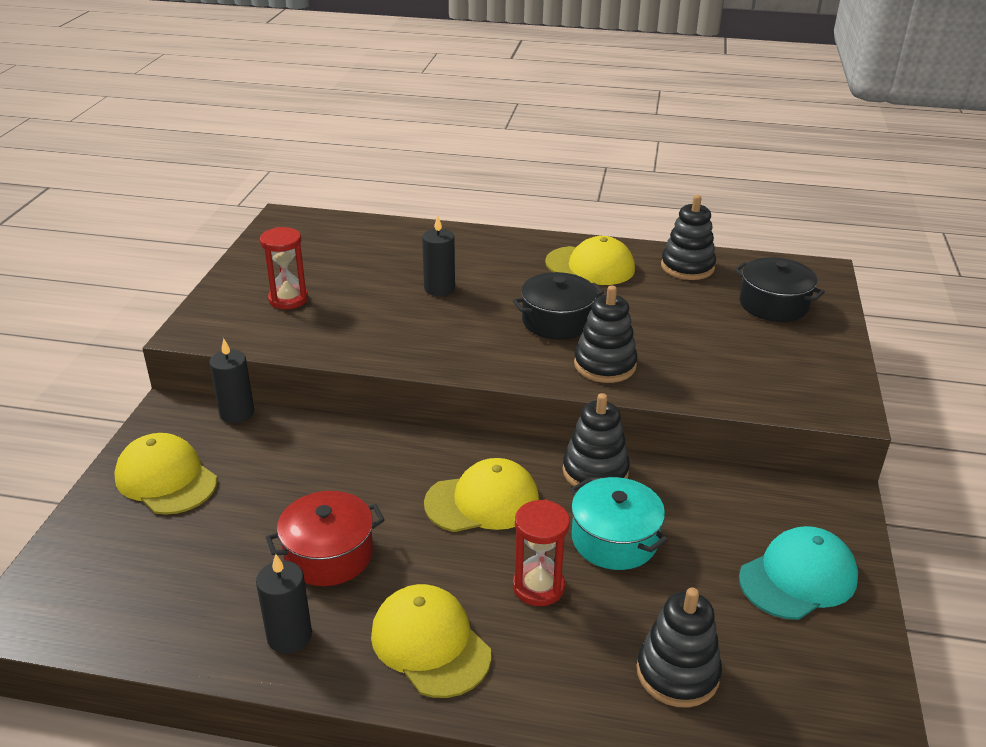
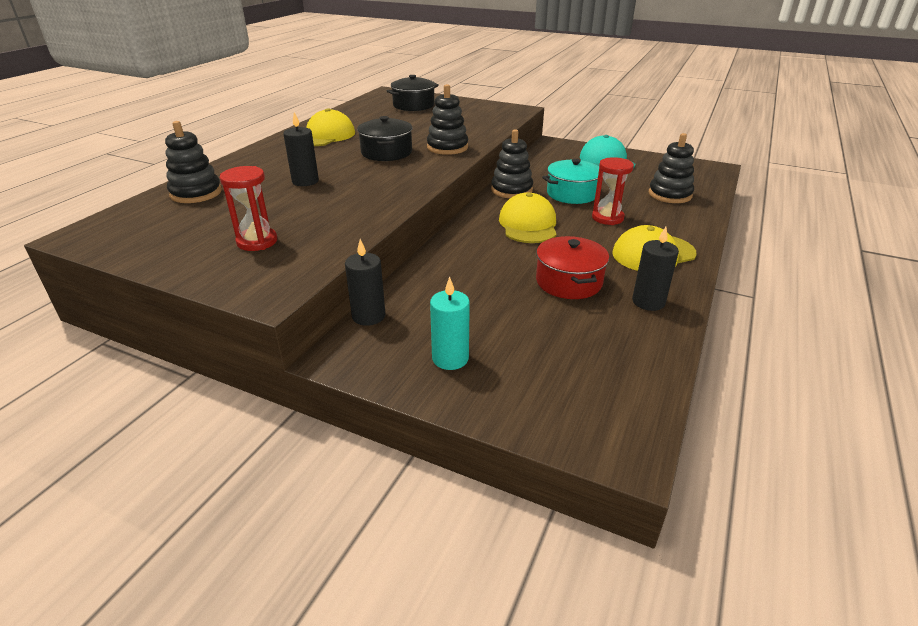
camera: 75 degrees left, 0 degrees up
(166, 479) = (450, 358): yellow cap -> turquoise candle
(687, 267) = (353, 115): black stacking toy -> black stacking toy (196, 193)

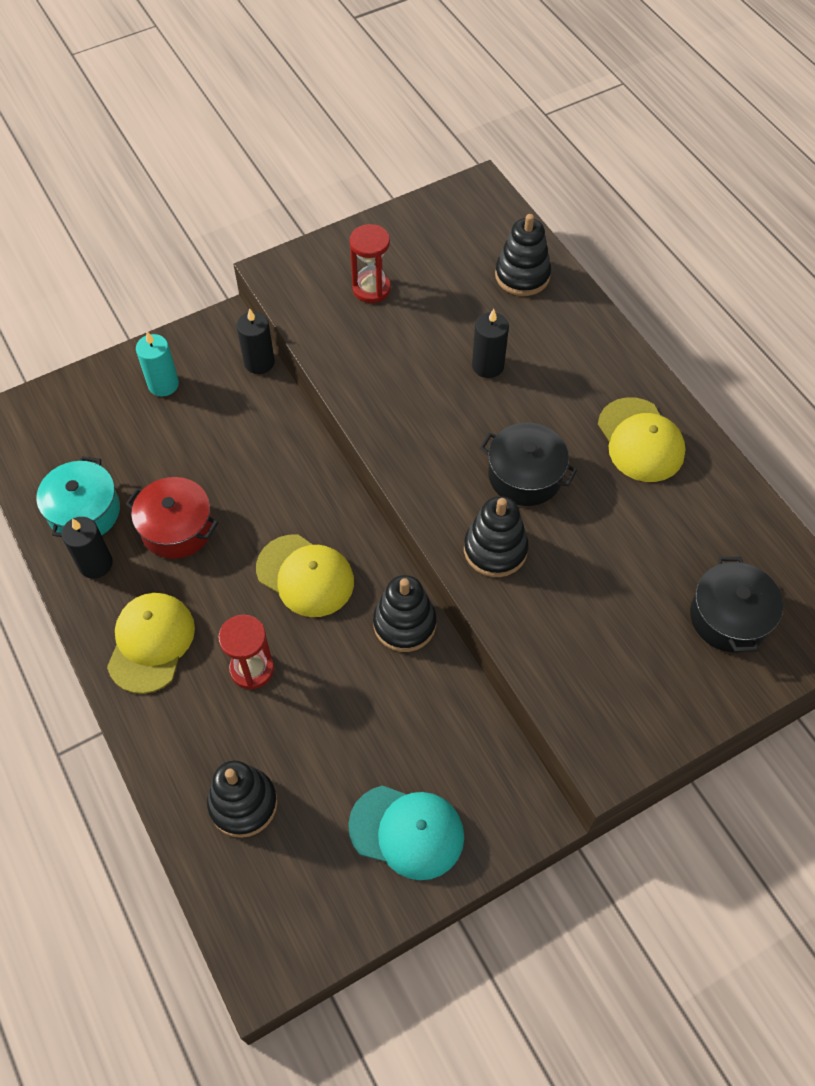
camera: 125 degrees right, 25 degrees up
(572, 194) = (340, 684): turquoise pot -> turquoise pot (84, 512)

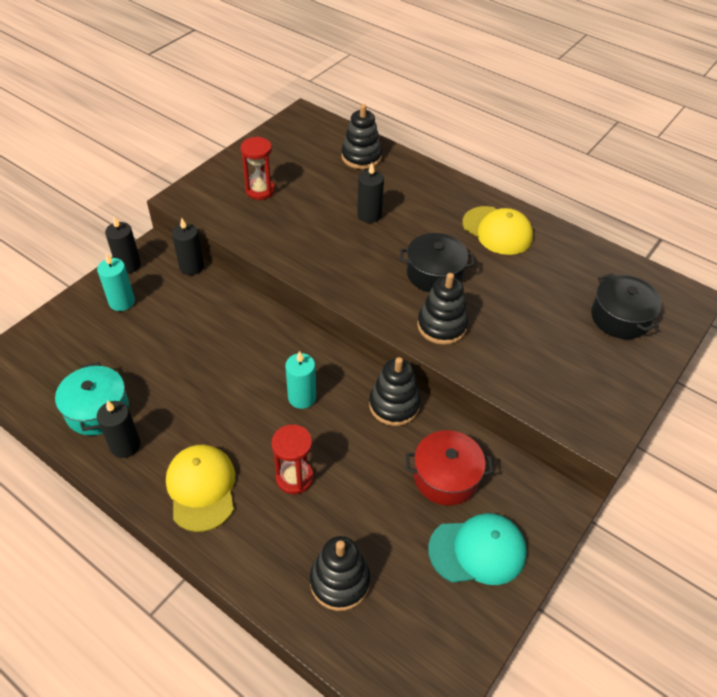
camera: 25 degrees left, 10 degrees down
(177, 528) = (182, 397): red pot -> red pot (446, 477)
(190, 338) = (128, 265): none -> black candle
(305, 576) = (302, 397): yellow cap -> turquoise candle

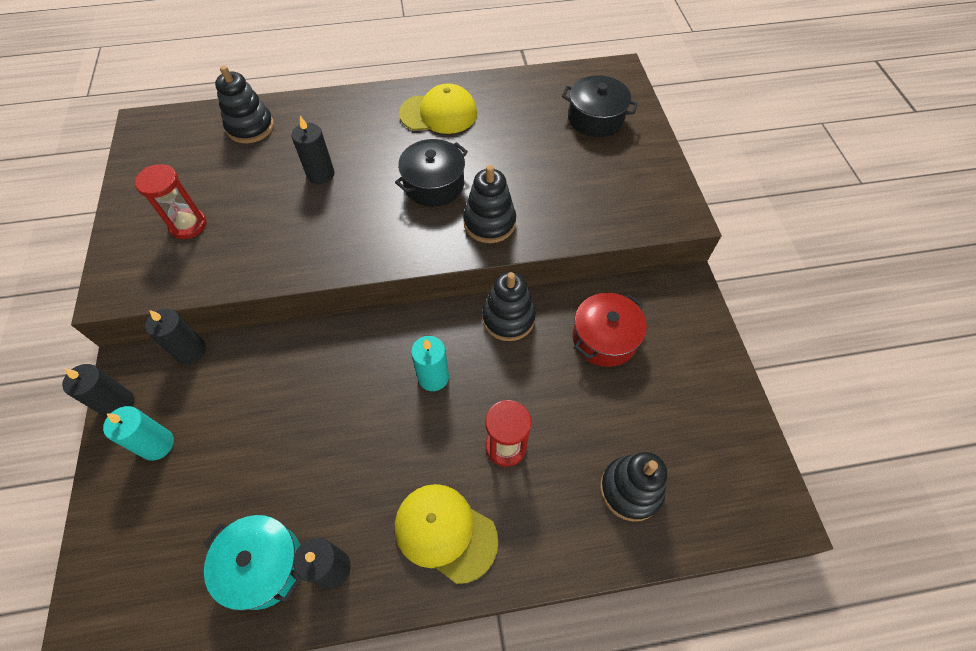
camera: 45 degrees left, 10 degrees up
(477, 550) = (682, 371): turquoise cap -> none

